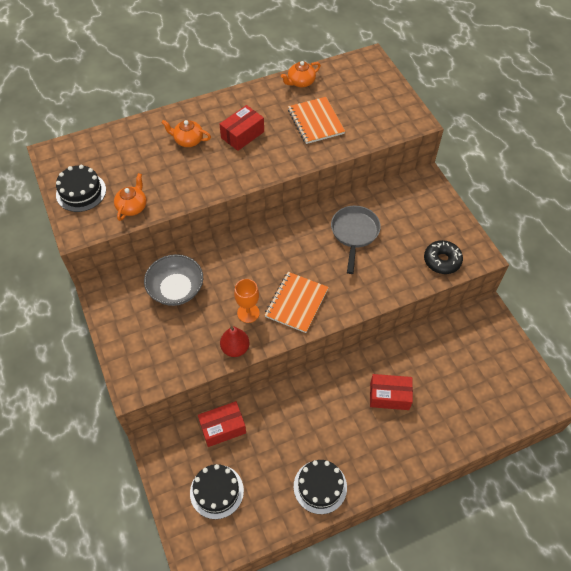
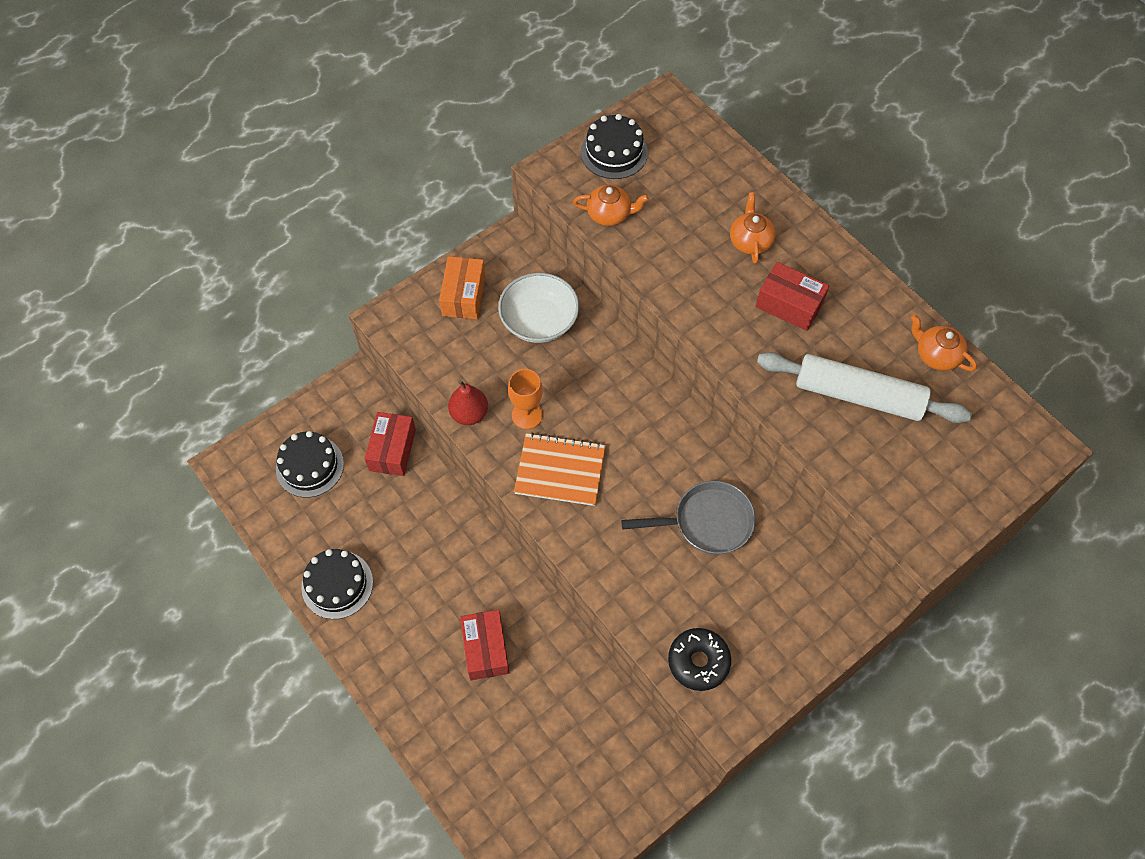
camera: 75 degrees right, 5 degrees up
(135, 332) = (464, 296): none -> orange box
(176, 289) = (539, 321): grey bowl -> white bowl
(223, 428) = (392, 450): red box -> red box turned 45 degrees clockwise
(315, 121) = (858, 395): orange notebook -> white rolling pin

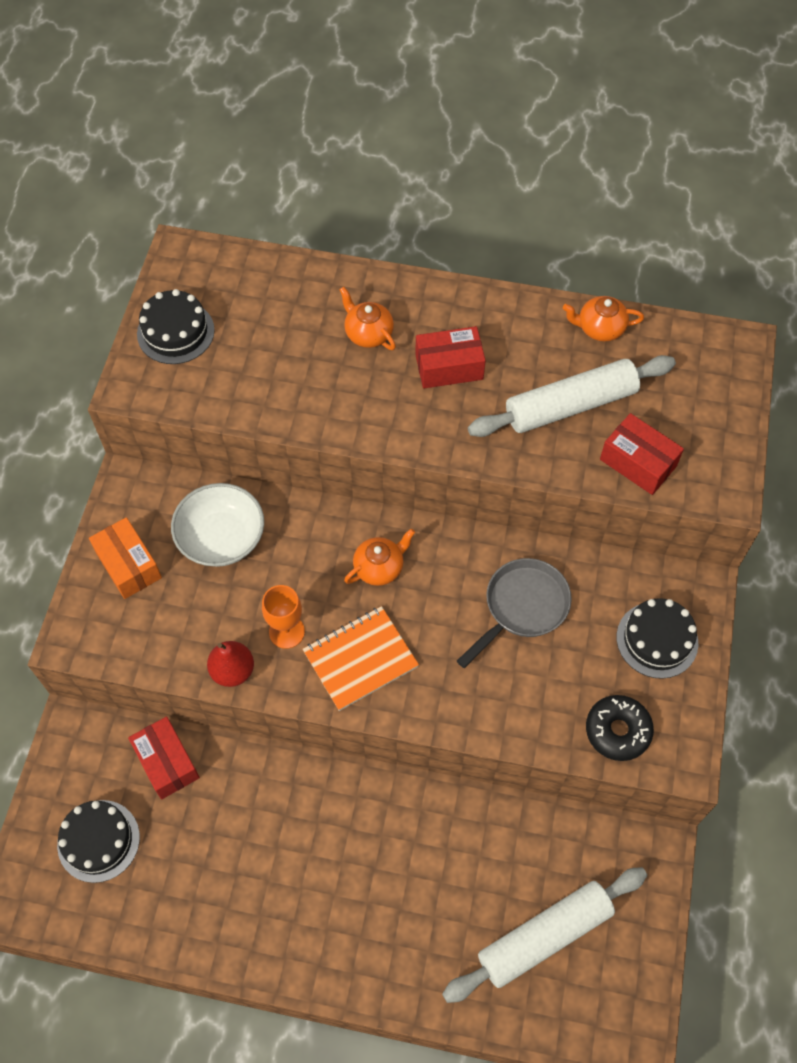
camera: 40 degrees left, 0 degrees up
(337, 584) = (226, 928): black cake -> black cake (657, 640)
(486, 649) = (413, 872): red box -> red box (638, 462)
(536, 766) = (544, 936): none -> white rolling pin
(610, 214) = (223, 392): orange teapot -> orange teapot (379, 567)

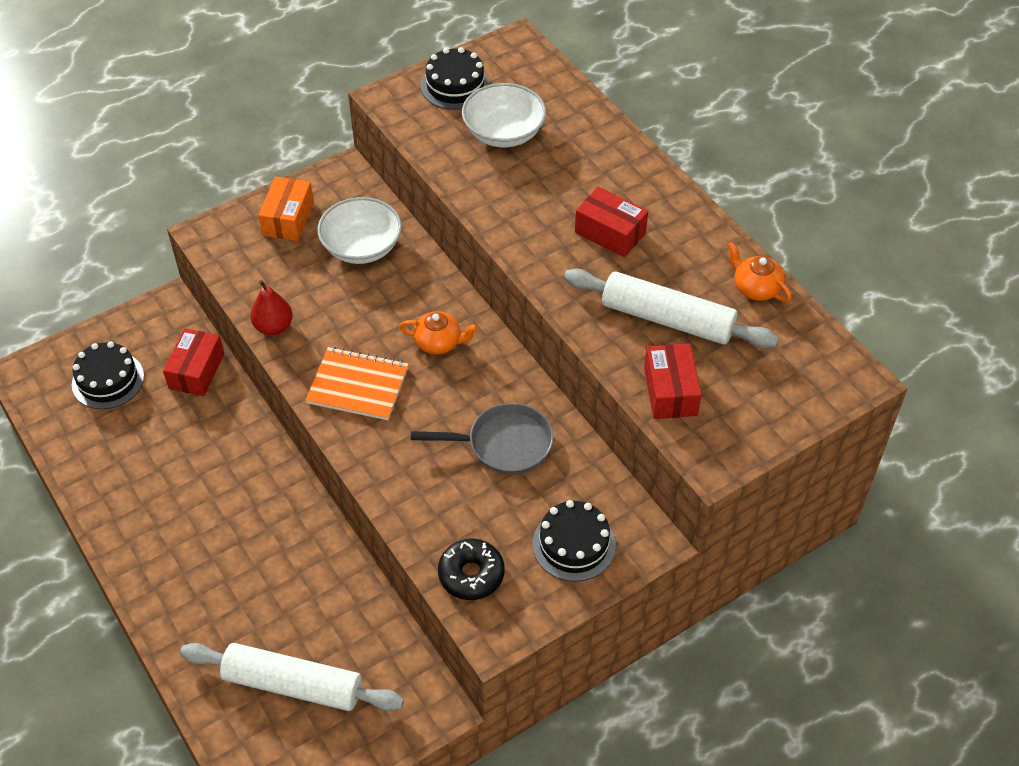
camera: 45 degrees right, 10 degrees down
(266, 344) = (504, 133): none -> white bowl
(286, 631) = (333, 332): orange goblet -> none
(368, 333) = (580, 173): orange teapot -> none

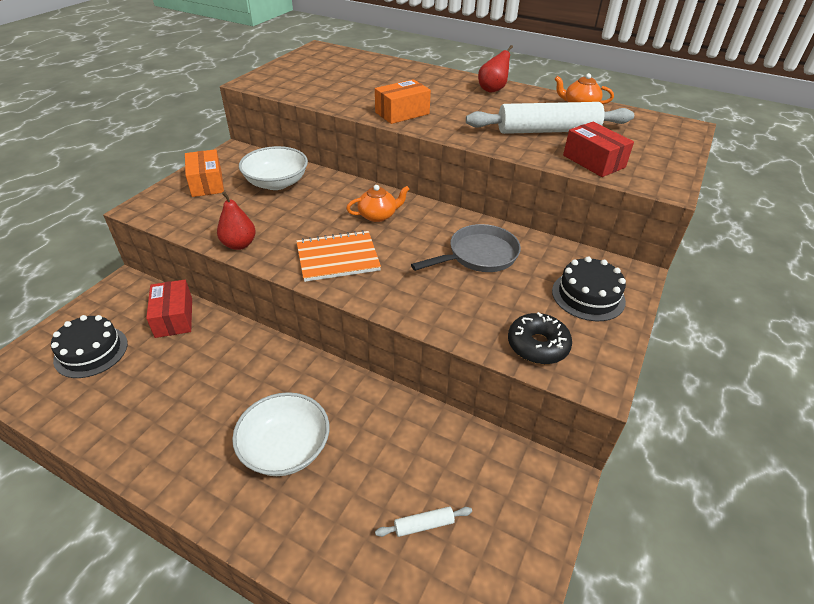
camera: 30 degrees left, 10 degrees down
(293, 684) = (423, 525): white rolling pin -> white rolling pin, size x0.41
(455, 86) = (295, 69): black cake -> none
(504, 133) = (349, 81): white bowl -> white bowl (285, 448)
(520, 222) = (402, 113): none -> orange box
(610, 233) = (465, 104): red box -> none
(671, 214) = (492, 89): none -> red pear

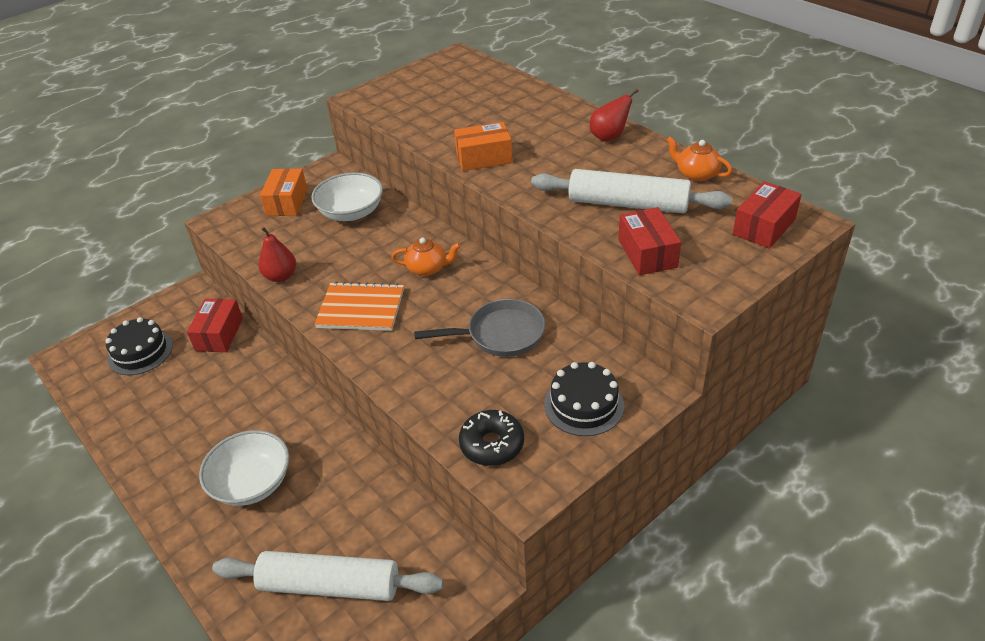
camera: 25 degrees right, 0 degrees up
(423, 525) = (330, 585): white rolling pin -> white rolling pin, size x2.45
(659, 133) = (764, 227): none -> red box

